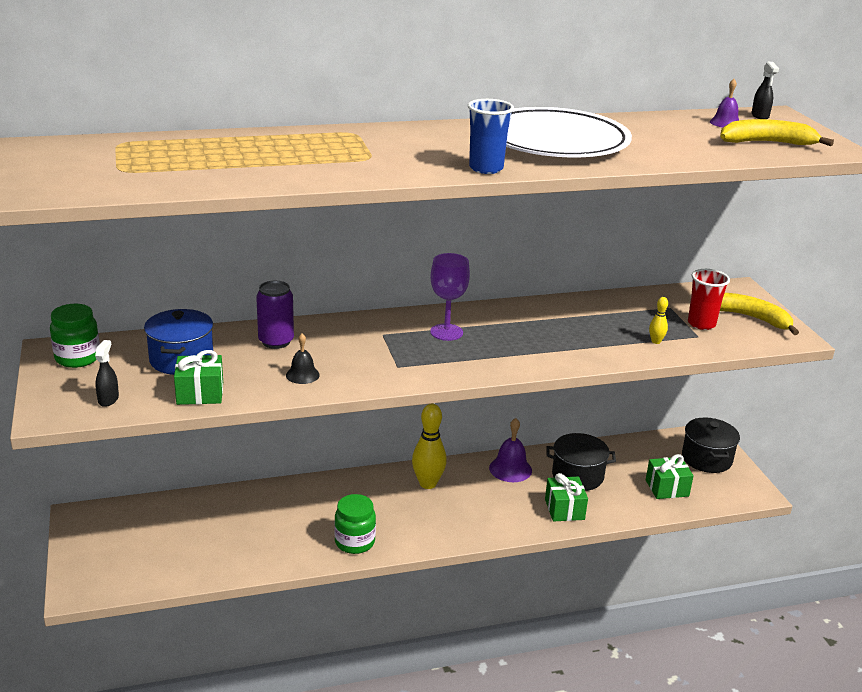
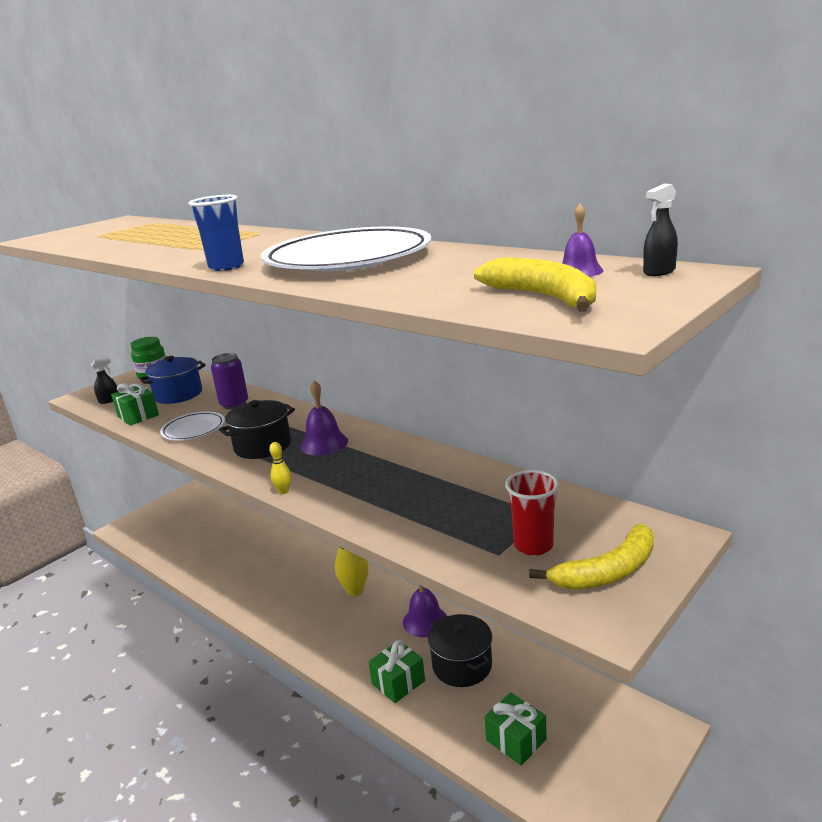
camera: 60 degrees right, 5 degrees down
(302, 375) = (193, 429): black bell -> white plate
(354, 542) = (247, 596): green jar -> none
(446, 332) = (324, 443): purple goblet -> purple bell
(656, 341) = (445, 535): yellow bowling pin -> yellow bowling pin (283, 491)
(706, 459) = (615, 748): black pot -> black pot (262, 446)
(751, 318) = (607, 571): yellow banana -> yellow banana turned 60 degrees clockwise

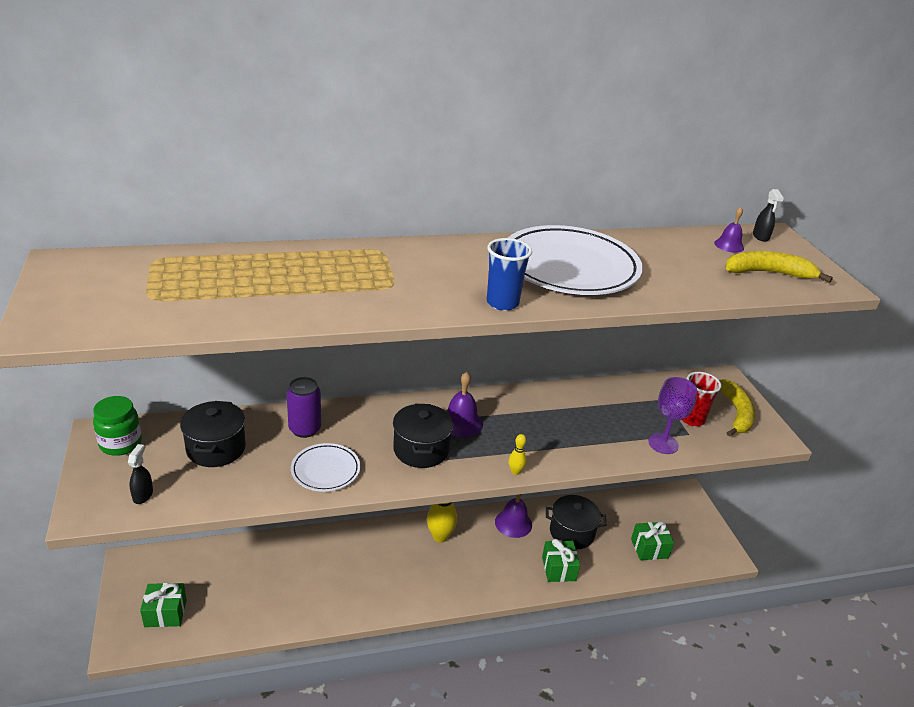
camera: 60 degrees left, 10 degrees up
(138, 416) = (229, 490): green gift -> green gift (165, 613)
(178, 394) = (216, 448): blue pot -> black pot
(449, 545) = (663, 444): none -> purple goblet

